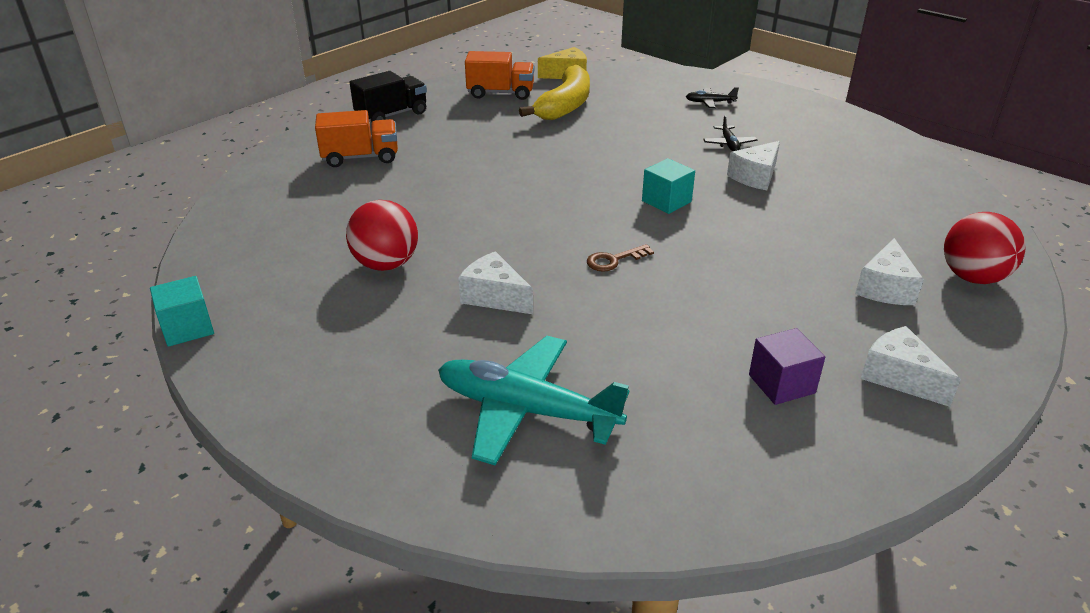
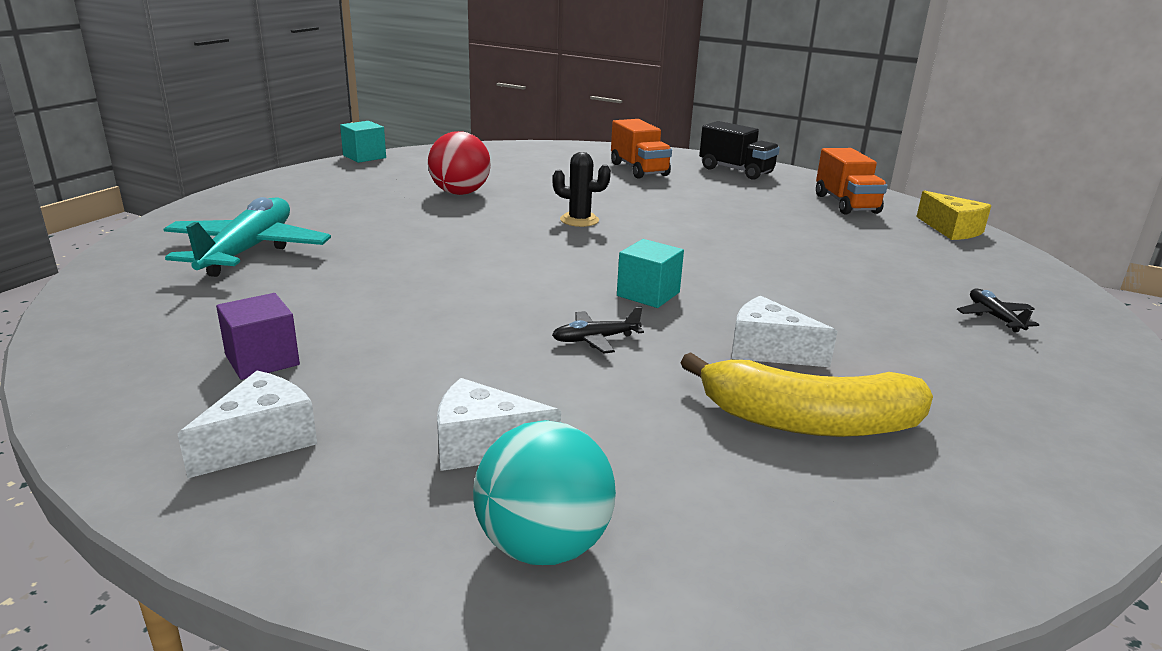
camera: 75 degrees right, 10 degrees down
(494, 296) = (417, 229): white cheese -> none
(497, 207) = (579, 220): none -> black cactus
(565, 105) = (855, 233): yellow banana -> yellow banana (808, 422)
(614, 260) = (497, 272): brown key -> none
(729, 144) = (858, 332): black plane -> black plane (595, 339)
(972, 277) = (543, 546): red ball -> turquoise ball

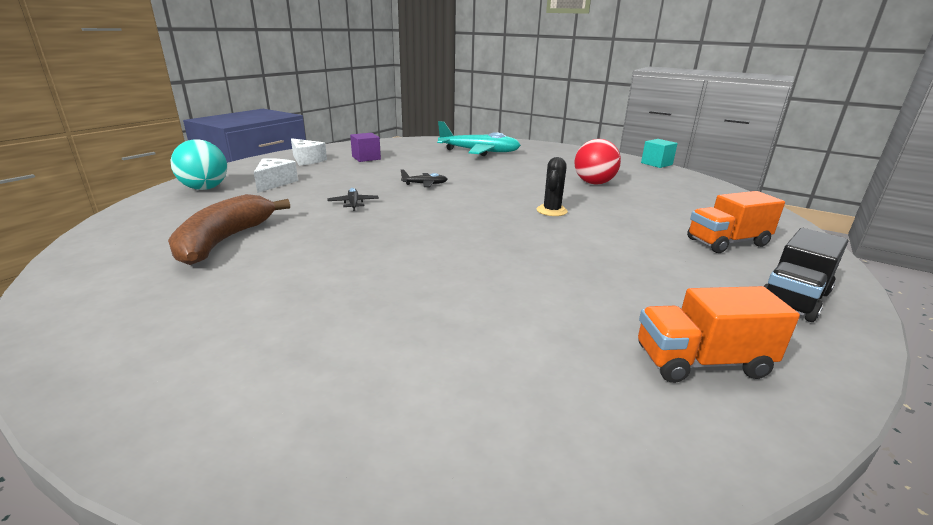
camera: 95 degrees right, 0 degrees up
(648, 294) = (410, 220): turquoise cube -> none
(768, 350) = (311, 243): white cheese -> none
(808, 422) = (224, 240): yellow banana -> brown banana
(952, 230) = (624, 452): yellow cheese -> none
(994, 317) = (302, 367): black plane -> black plane (425, 184)

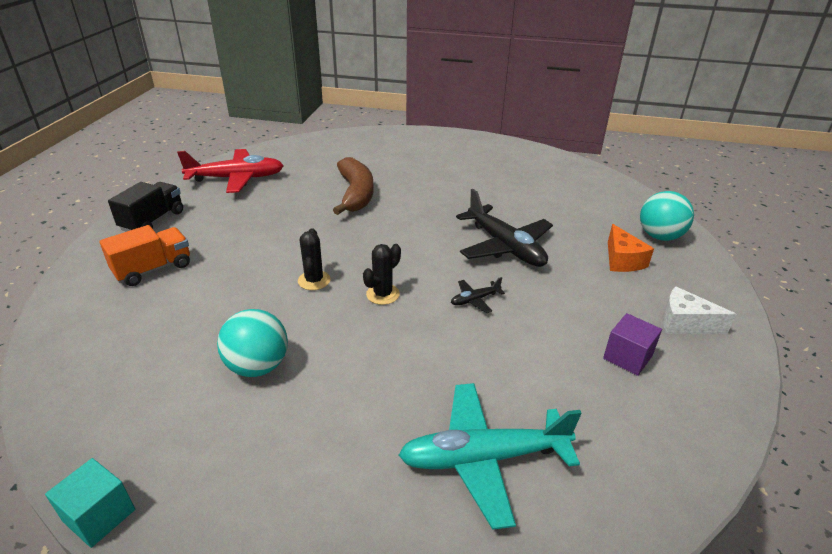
camera: 160 degrees right, 10 degrees up
(224, 240) = (533, 192): brown banana -> brown banana (356, 194)
(274, 183) = (622, 260): white cheese -> orange cheese
(353, 203) = (505, 247): black plane -> black plane, size x2.26
(494, 196) = (383, 294): none -> black cactus
(594, 183) = (258, 366): red ball -> turquoise ball
(701, 362) = (237, 178): orange truck -> red plane

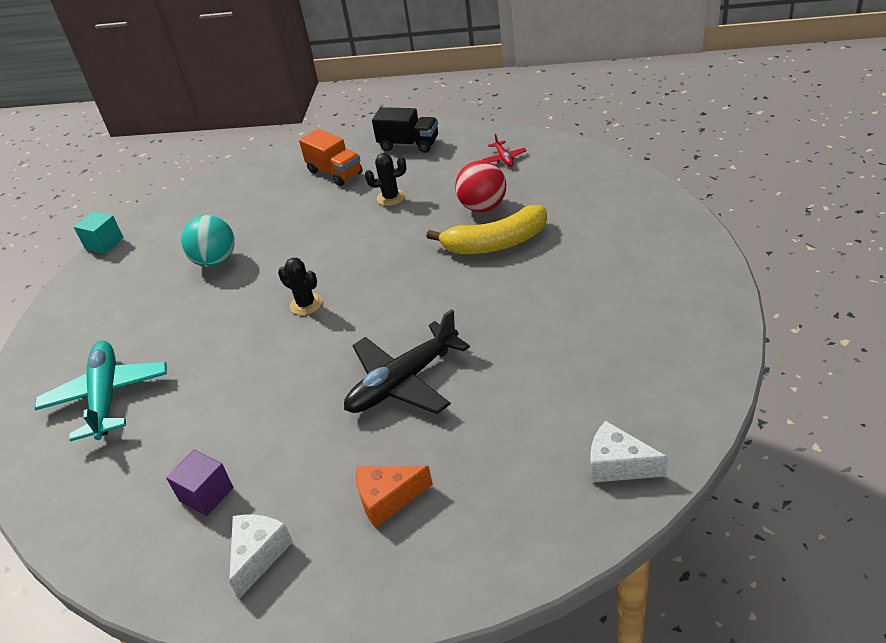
camera: 90 degrees right, 5 degrees up
(237, 178) = (504, 158): red plane -> red plane, size x0.44
(301, 194) = (483, 207): none -> red ball
(314, 280) = (325, 258): black cactus -> black cactus (391, 197)
(356, 194) = (496, 243): brown banana -> yellow banana
(474, 300) = (299, 368): black plane -> none
(589, 181) = (618, 465): none -> white cheese
(659, 236) = (459, 550): turquoise ball -> none

